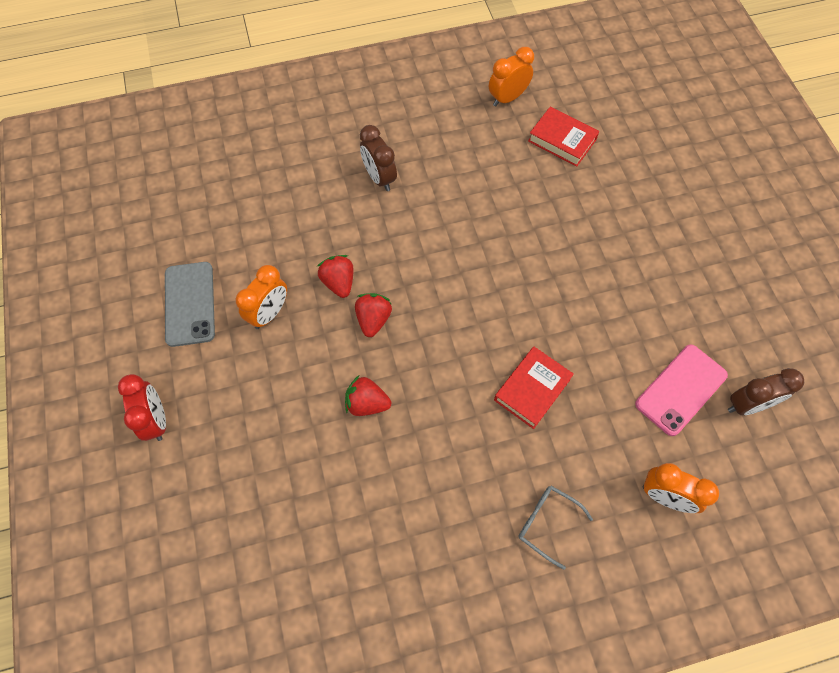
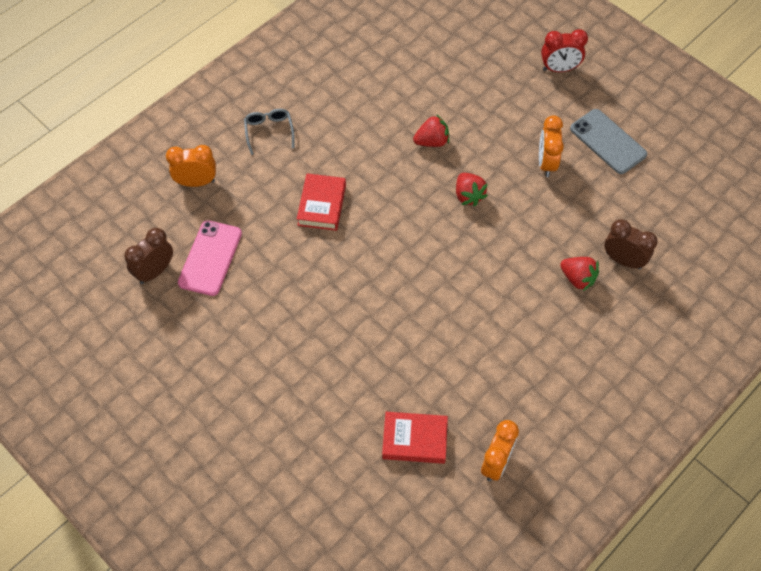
camera: 150 degrees right, 5 degrees down
(156, 420) = (559, 69): red clock -> red clock turned 45 degrees counterclockwise
(339, 282) = (515, 209): red strawberry -> red strawberry (577, 278)
(379, 178) = (552, 311): brown clock -> brown clock (623, 260)
(547, 523) = (269, 131): grey glasses -> grey glasses turned 105 degrees counterclockwise

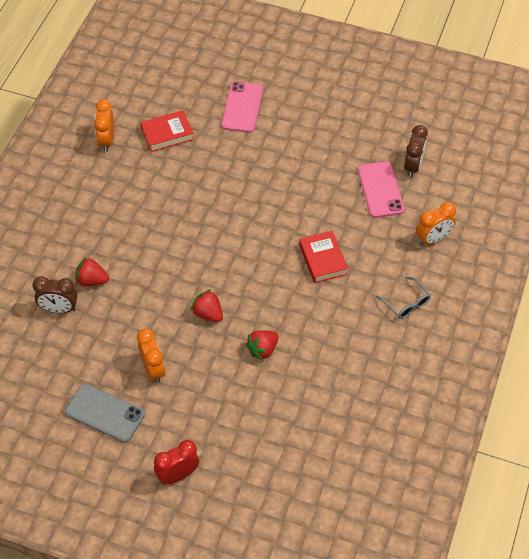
camera: 155 degrees right, 5 degrees down
(300, 441) = (242, 107): none -> pink phone

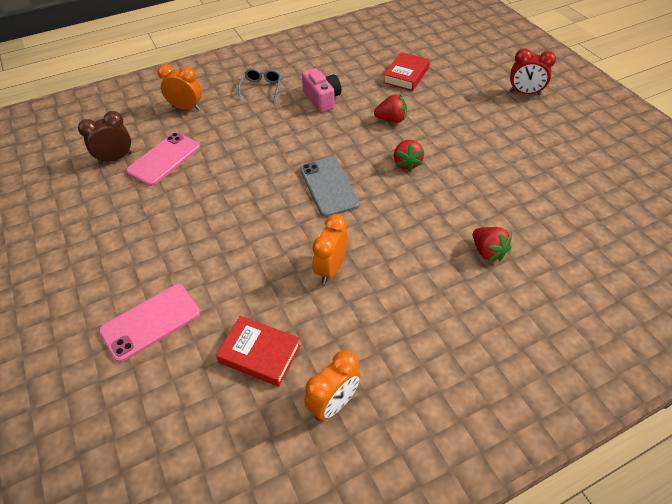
camera: 135 degrees left, 5 degrees down
(59, 309) = (541, 247): brown clock -> none
(105, 413) = (554, 151): grey phone -> grey phone (329, 187)
(153, 369) = (489, 155): orange clock -> orange clock (331, 269)
(323, 260) = (276, 143): red book -> red book (406, 75)
(343, 330) = (322, 99): none -> pink camera

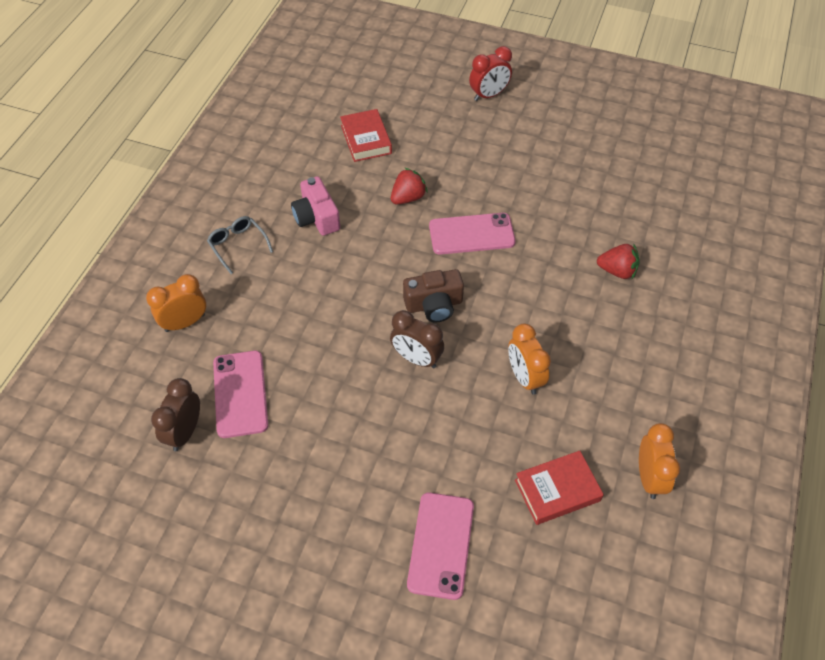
camera: 45 degrees left, 5 degrees up
(278, 208) = (416, 359): none -> brown clock
(322, 99) = (316, 217): pink camera -> pink camera turned 135 degrees counterclockwise
(329, 187) = (434, 305): grey phone -> brown camera
(407, 163) = (471, 234): red strawberry -> pink phone

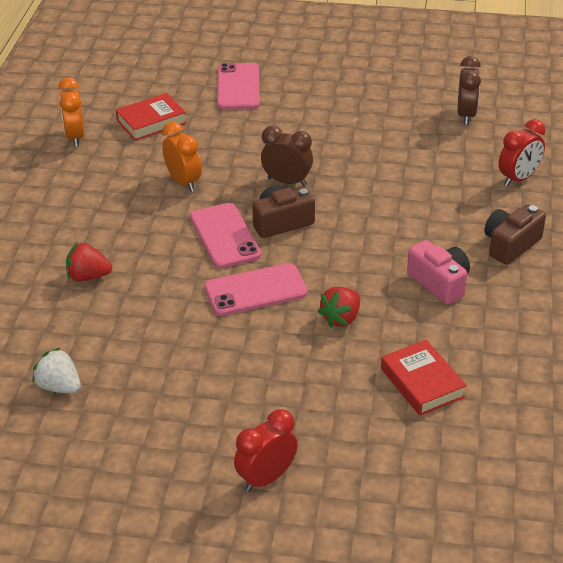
camera: 170 degrees right, 15 degrees down
(185, 322) = (518, 179): orange clock -> red clock
(238, 245) = (510, 245): grey glasses -> brown camera
(240, 394) = (435, 141): pink phone -> pink phone (225, 236)
(630, 174) = (59, 387): none -> white strawberry

